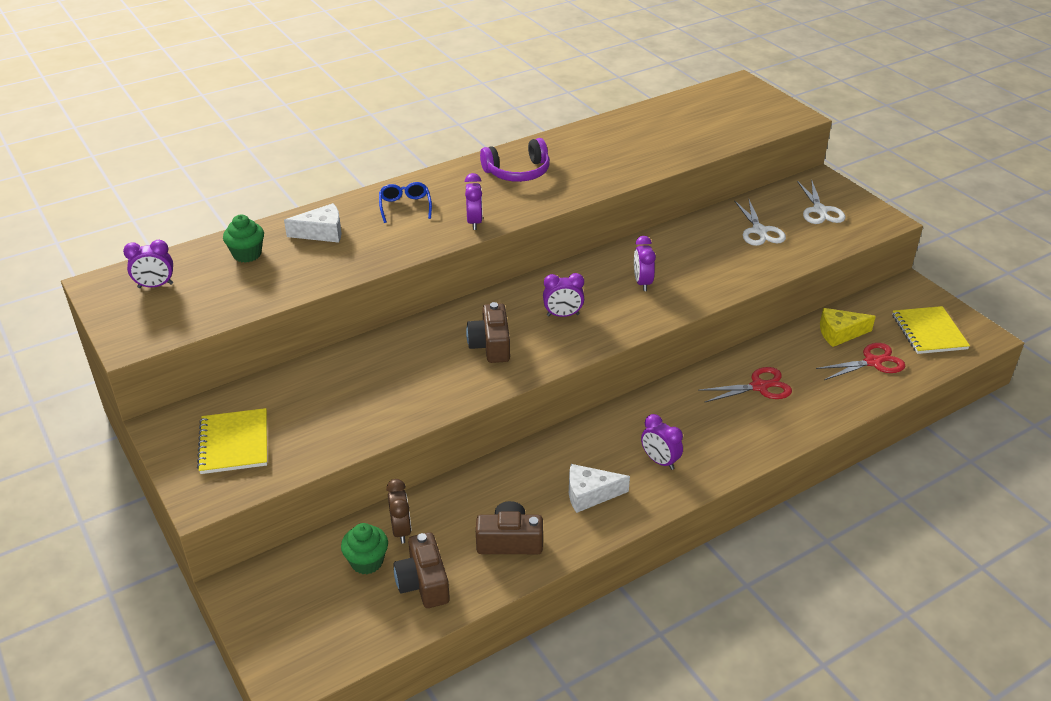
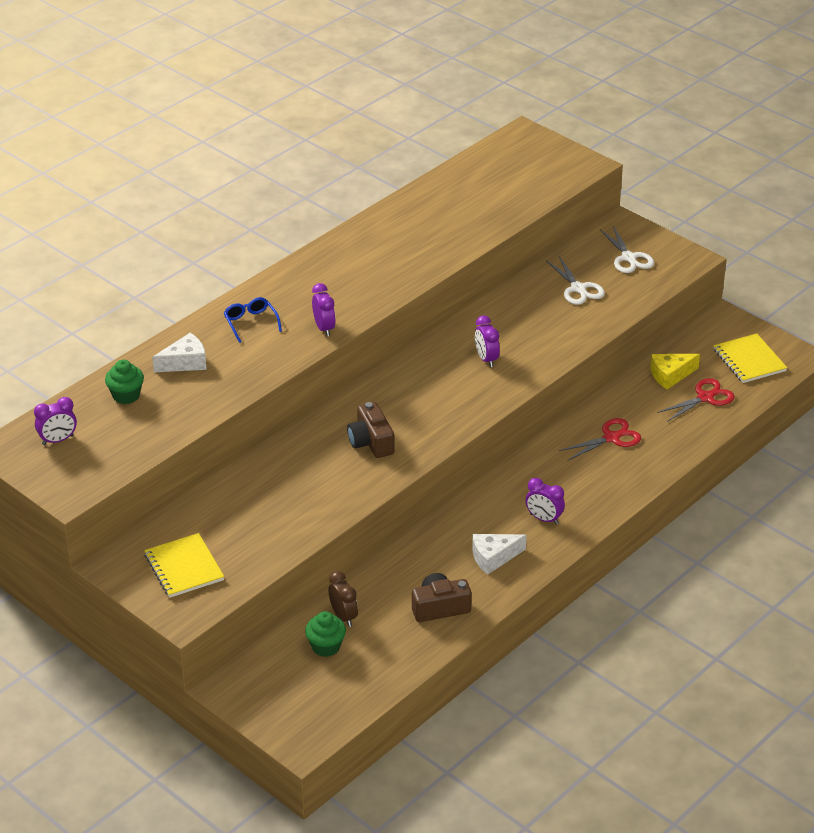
camera: 15 degrees left, 0 degrees up
(423, 582) = (381, 653): brown camera -> none
(518, 172) = (342, 269): purple headphones -> none
(563, 315) = (425, 403): purple clock -> none

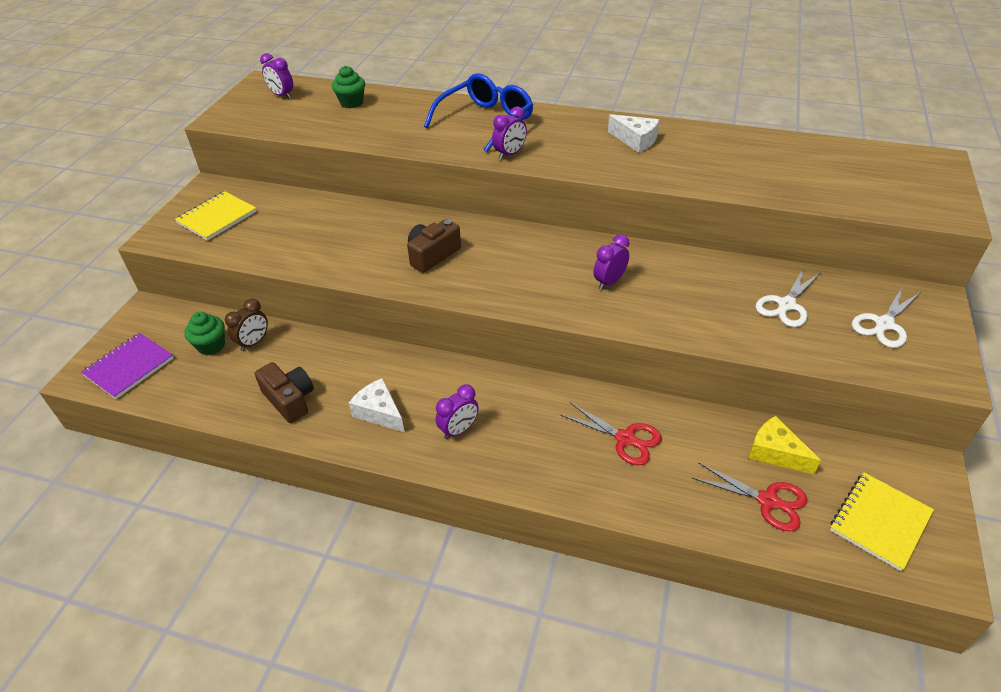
camera: 65 degrees right, 5 degrees up
(185, 362) = (410, 111): white cheese -> white cheese (635, 140)
(251, 323) = (486, 121): blue glasses -> blue glasses, size x1.93
(314, 708) = (129, 367): none -> purple notebook
(544, 519) = (459, 430): purple clock -> purple clock turned 135 degrees counterclockwise

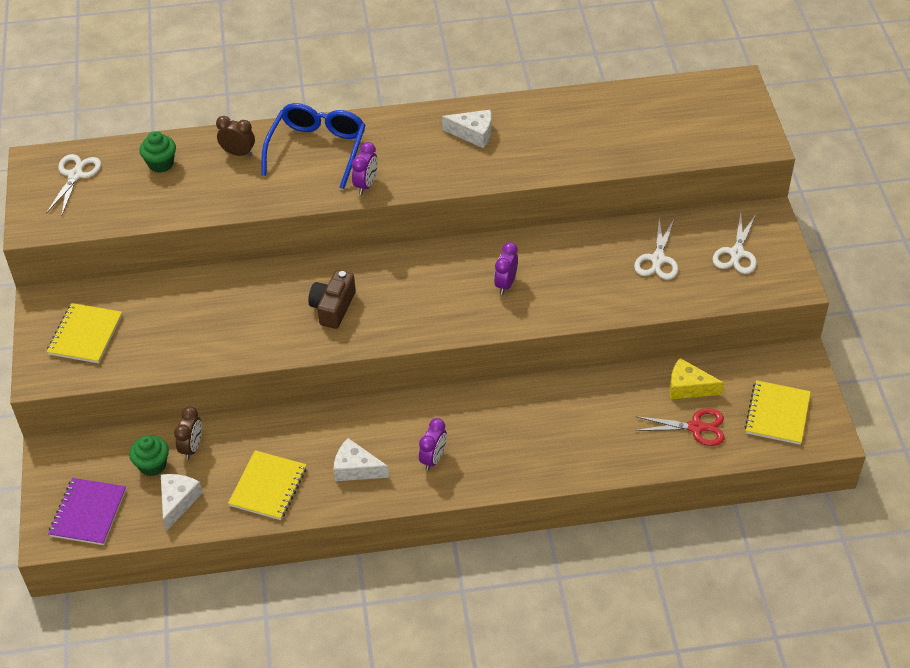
camera: 25 degrees left, 5 degrees up
(205, 384) = (178, 502): none -> white cheese
(282, 95) = (75, 175): purple clock -> white scissors
(289, 400) = (268, 487): brown camera -> yellow notebook
(418, 109) = (238, 153): none -> brown clock
(625, 438) = (571, 417): red scissors -> none

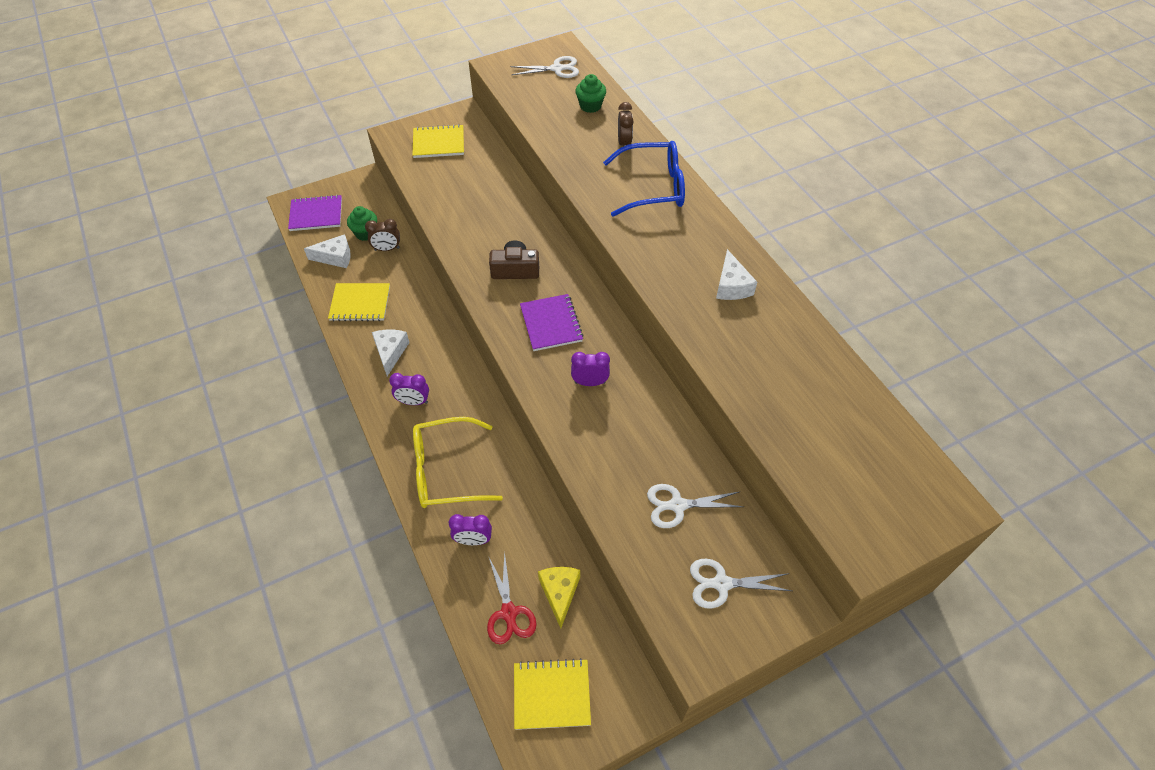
camera: 70 degrees right, 5 degrees up
(366, 185) = (625, 230): purple clock -> purple clock (473, 540)
(420, 295) = (551, 324): none -> purple notebook
(530, 446) = (446, 471): none -> yellow glasses

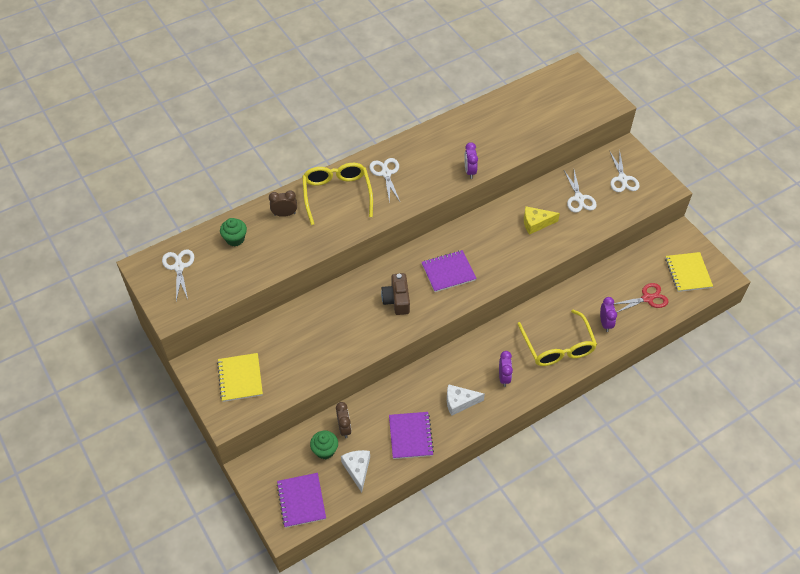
camera: 95 degrees left, 0 degrees up
(360, 303) = (410, 436): yellow notebook -> purple notebook
(559, 593) = (628, 274): yellow cheese -> yellow cheese (536, 223)
(590, 382) = (497, 246): purple clock -> purple clock (470, 171)
(653, 187) = (337, 194): blue glasses -> yellow glasses
(688, 234) = (386, 173): none -> white scissors
(731, 286) = (432, 151): white cheese -> none

